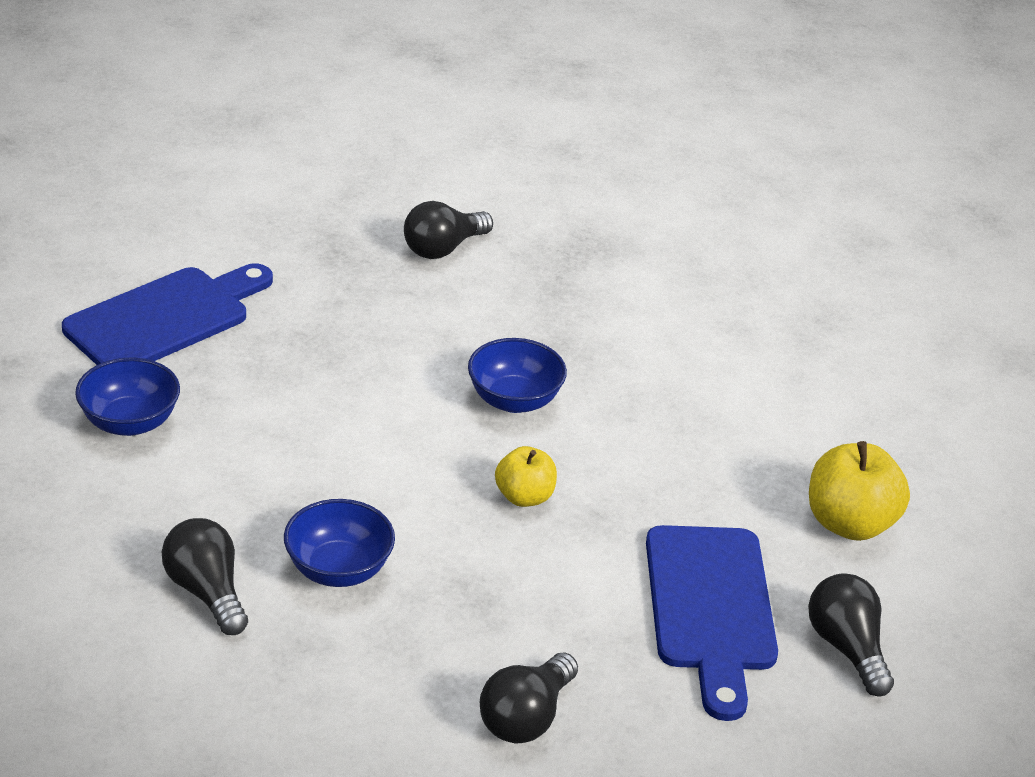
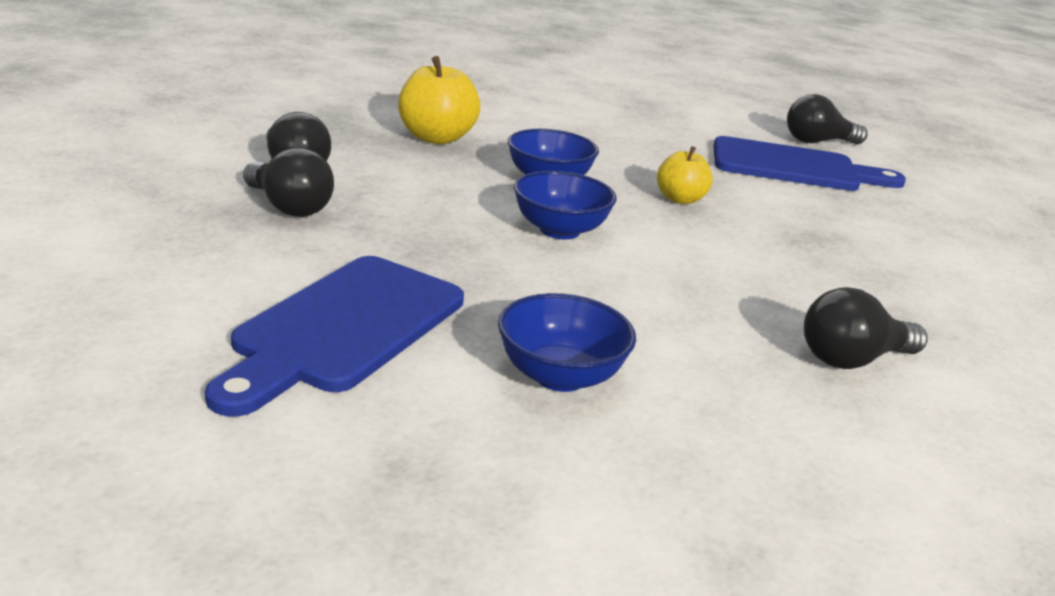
camera: 80 degrees left, 10 degrees down
(165, 319) = (344, 327): blue cutting board -> blue cutting board turned 120 degrees counterclockwise
(338, 569) = (795, 287): blue bowl -> blue bowl (559, 230)
(526, 717) = (939, 242): black light bulb -> black light bulb (289, 207)
(849, 523) = (696, 117): yellow apple -> yellow apple (436, 138)

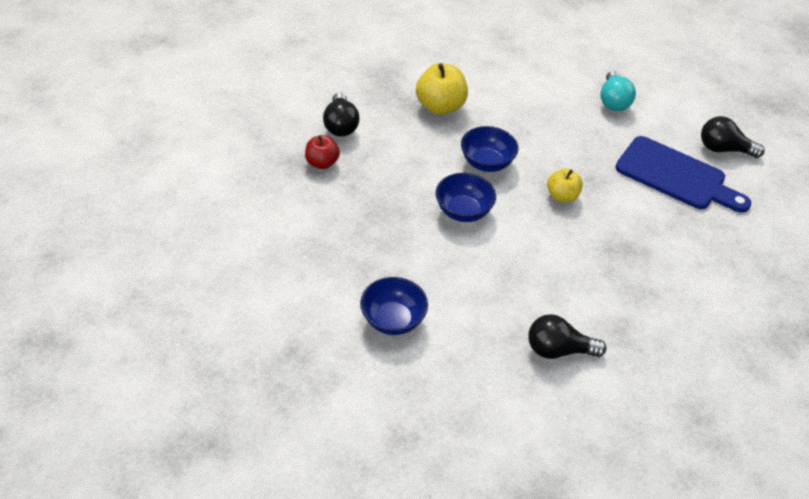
camera: 25 degrees right, 20 degrees up
(289, 207) = (322, 163): black light bulb -> red apple
(344, 327) = (308, 263): blue cutting board -> none
(654, 117) = (613, 101): none -> turquoise light bulb

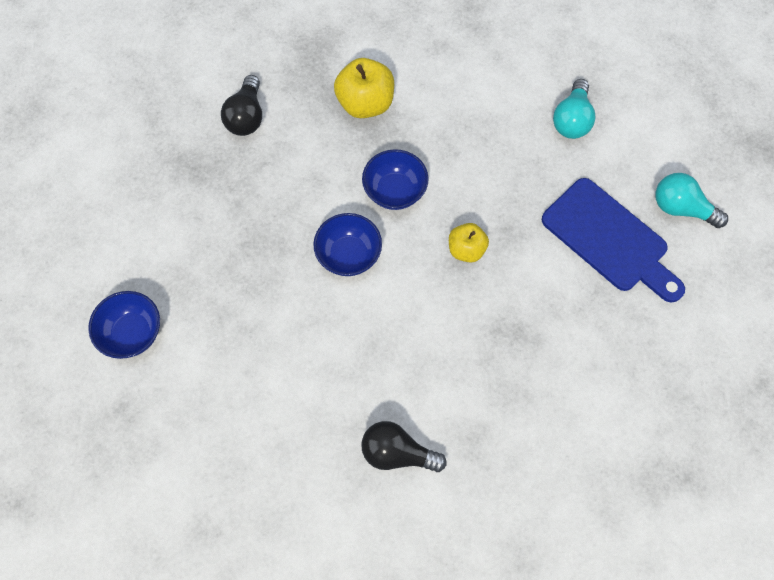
camera: 15 degrees right, 20 degrees up
(322, 163) = (213, 167): red apple -> none
(393, 320) = (233, 386): blue bowl -> blue bowl (132, 333)
(723, 149) = (681, 208): black light bulb -> turquoise light bulb

